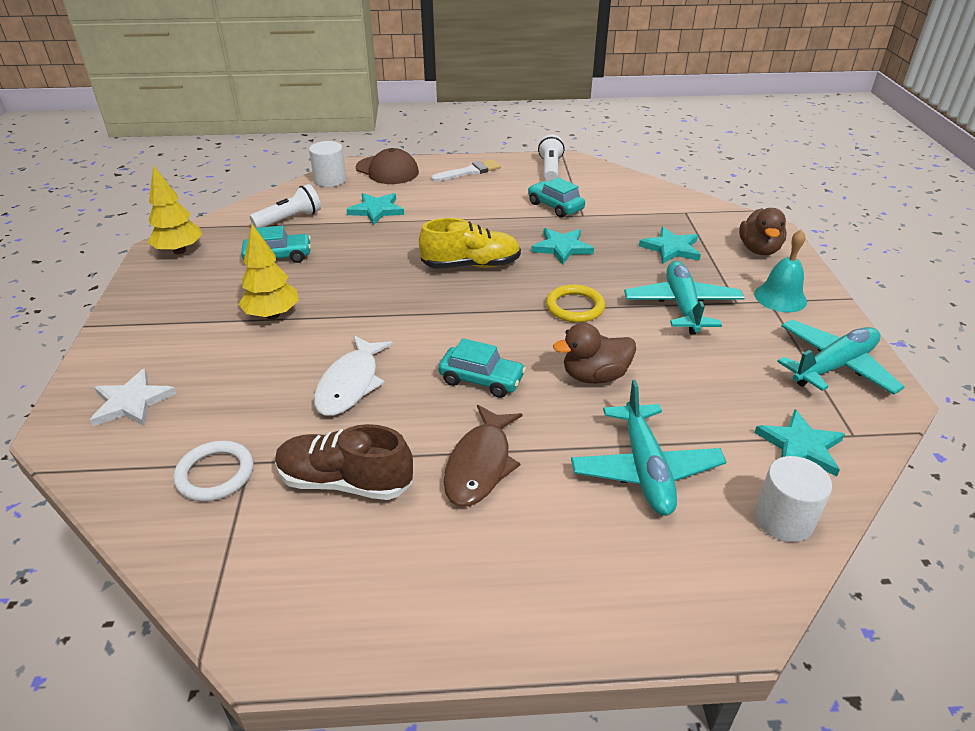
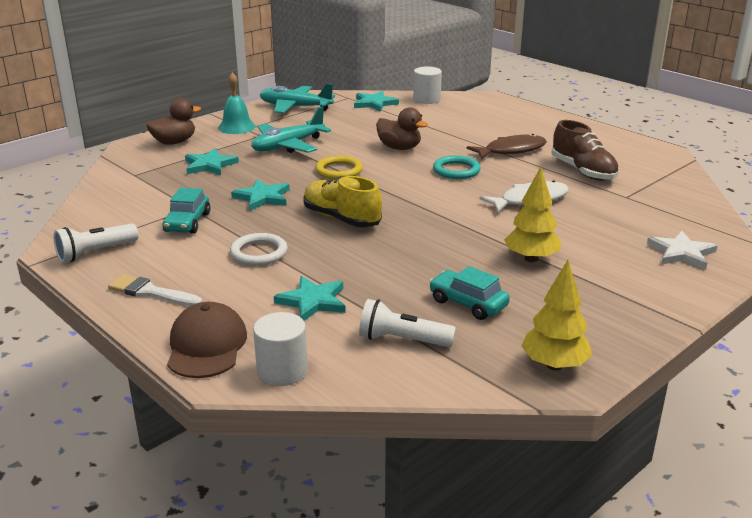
camera: 130 degrees left, 10 degrees down
(215, 474) = (649, 200): white ring -> white ring (259, 253)
(481, 380) = (456, 170): turquoise car -> turquoise ring
(645, 469) = (446, 123): turquoise plane -> none

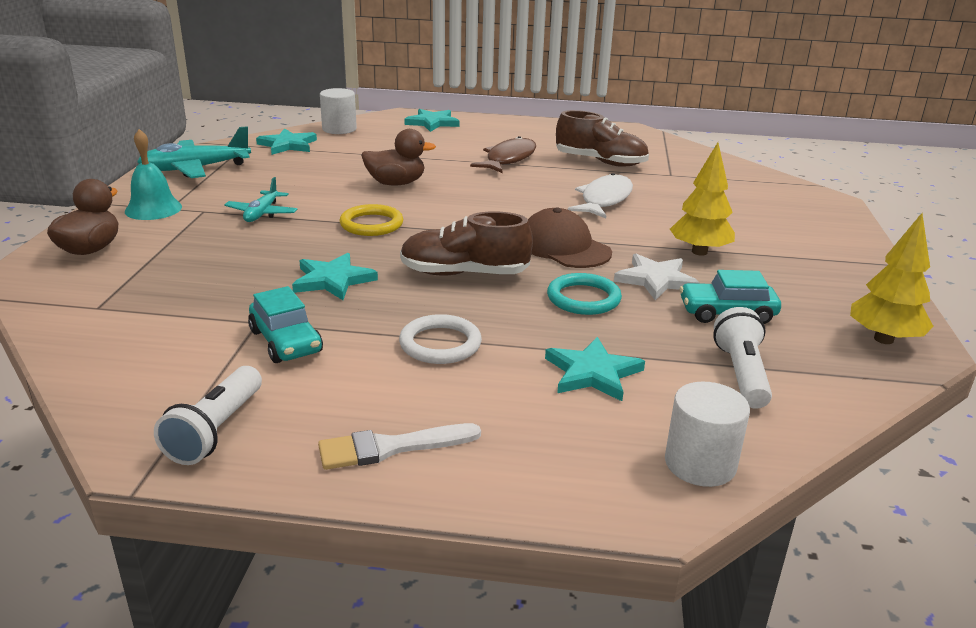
camera: 40 degrees left, 0 degrees up
(206, 346) = (574, 479): brown cap -> brown cap (563, 247)
(210, 165) = (194, 263): turquoise star -> turquoise star (432, 123)
(288, 146) = (262, 213): turquoise plane -> turquoise plane, size x0.60
(341, 218) = (464, 274): yellow shoe -> brown shoe
(402, 340) = (741, 374): white flashlight -> white flashlight turned 120 degrees clockwise
(456, 170) = (492, 191): turquoise ring -> turquoise ring (583, 298)
(681, 253) = (789, 208): white star -> white star (656, 280)

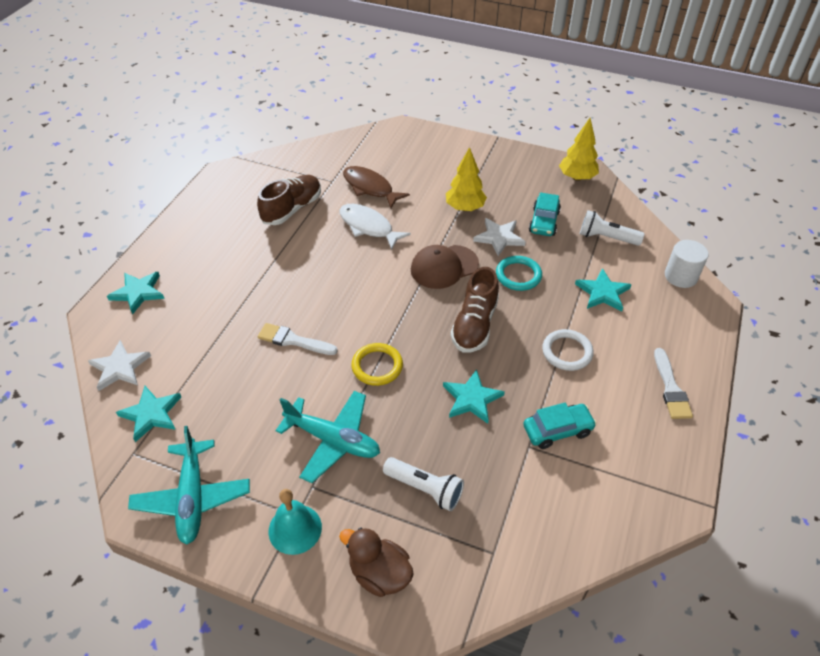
camera: 75 degrees left, 20 degrees up
(216, 430) = (656, 468): white flashlight -> white flashlight (425, 489)
(262, 213) = (333, 440): turquoise plane -> turquoise plane, size x1.68
(339, 129) = (120, 367): white cylinder -> white star
(396, 183) = (293, 340): brown duck -> white brush
(508, 159) = (263, 259): brown fish -> brown fish (370, 188)

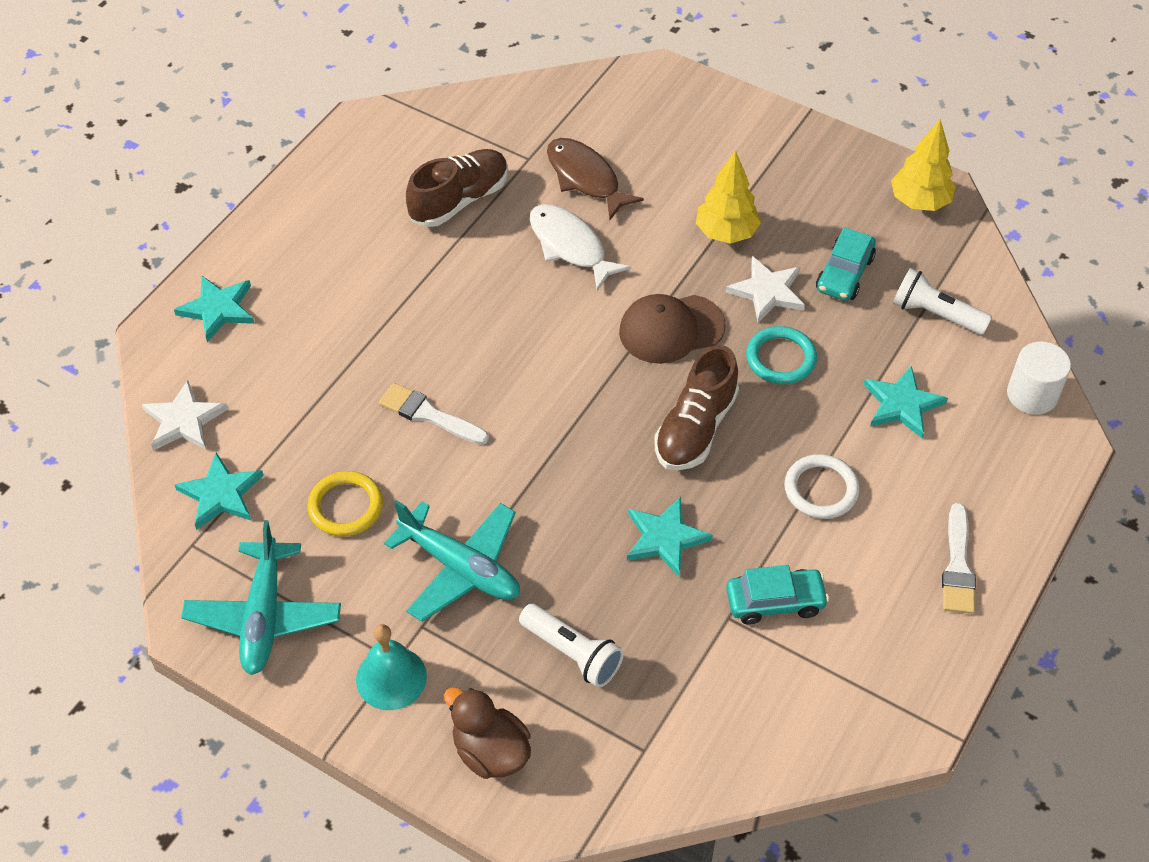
camera: 10 degrees right, 5 degrees up
(377, 366) = (541, 471): yellow ring -> yellow ring (346, 506)

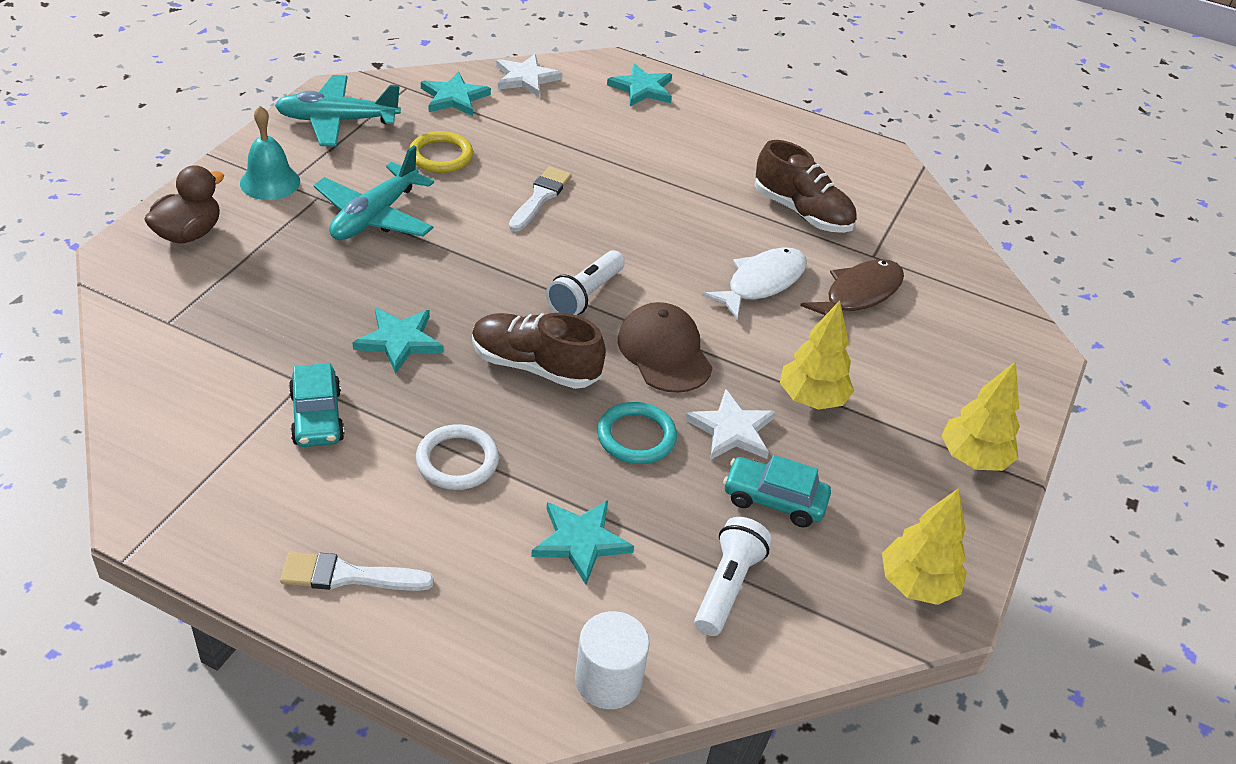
camera: 80 degrees right, 10 degrees down
(572, 653) = (278, 280): white flashlight -> white flashlight (585, 295)
(787, 143) = (973, 459): none -> yellow tree

